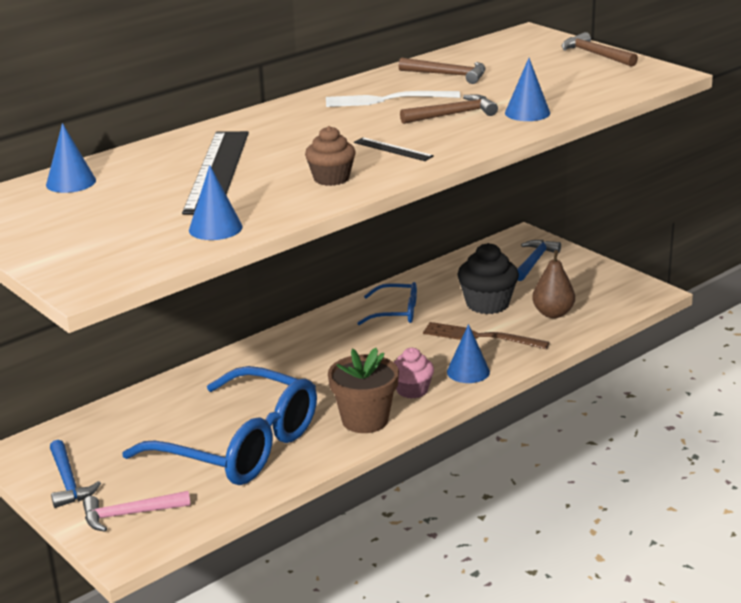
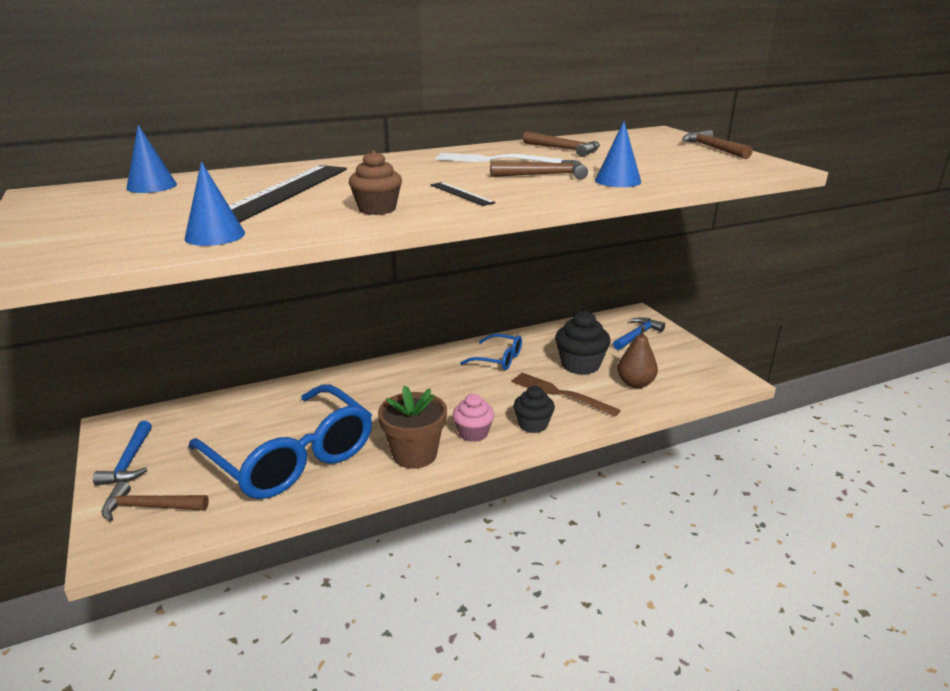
camera: 15 degrees right, 0 degrees up
(130, 514) = (150, 507): pink hammer -> brown hammer
(468, 371) = (533, 425): blue cone -> black cupcake

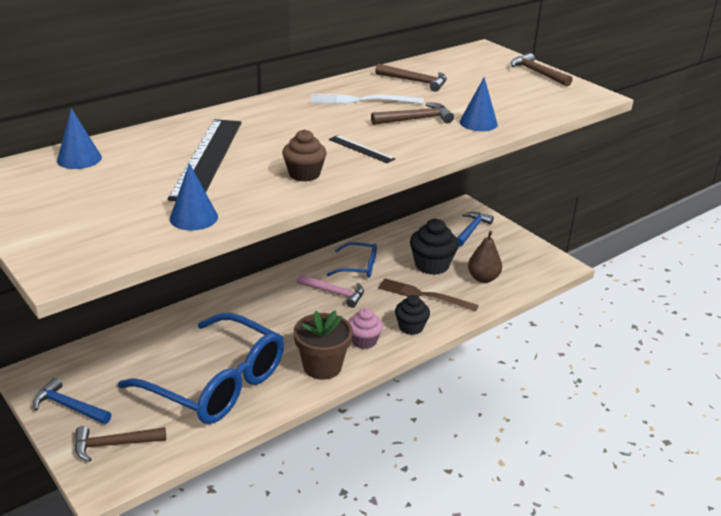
camera: 15 degrees left, 5 degrees up
(130, 461) = (69, 407): blue hammer -> blue hammer turned 135 degrees clockwise
(461, 382) = (334, 293): none -> pink hammer

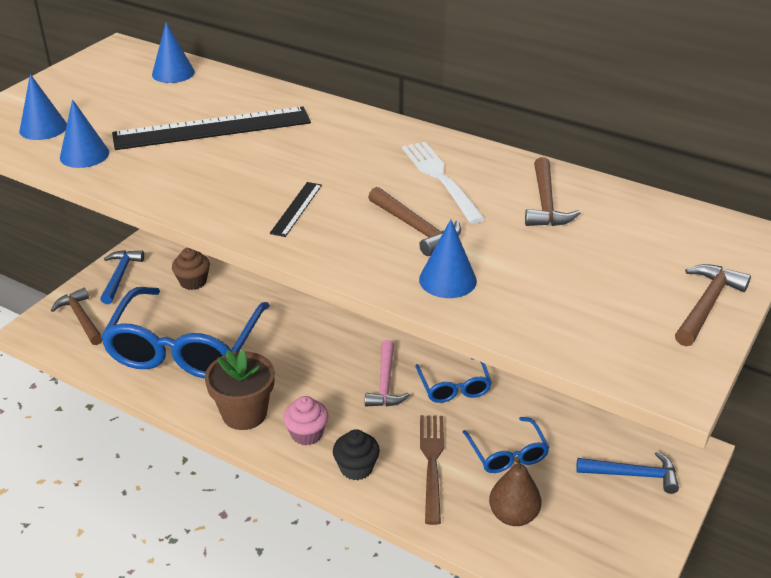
camera: 70 degrees right, 5 degrees up
(115, 232) = (43, 128): none -> blue cone
(304, 174) = (208, 188): brown cupcake -> brown cupcake (193, 282)
(432, 265) = (507, 454): black cupcake -> blue glasses

